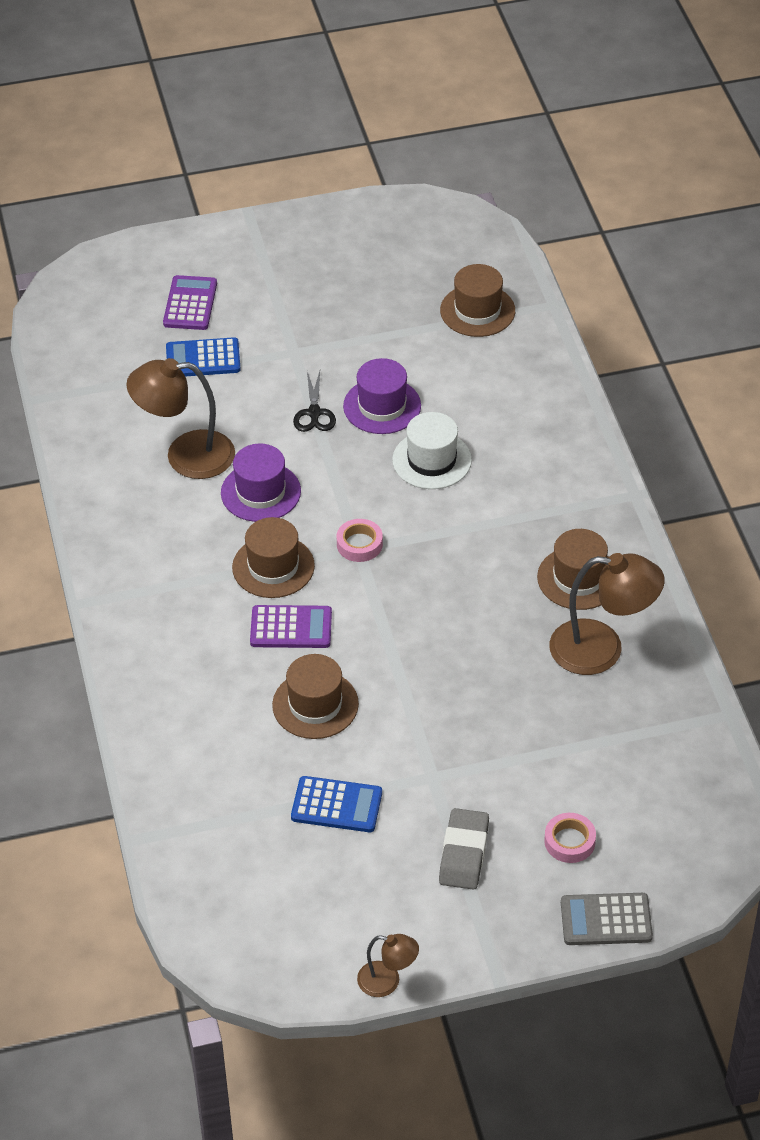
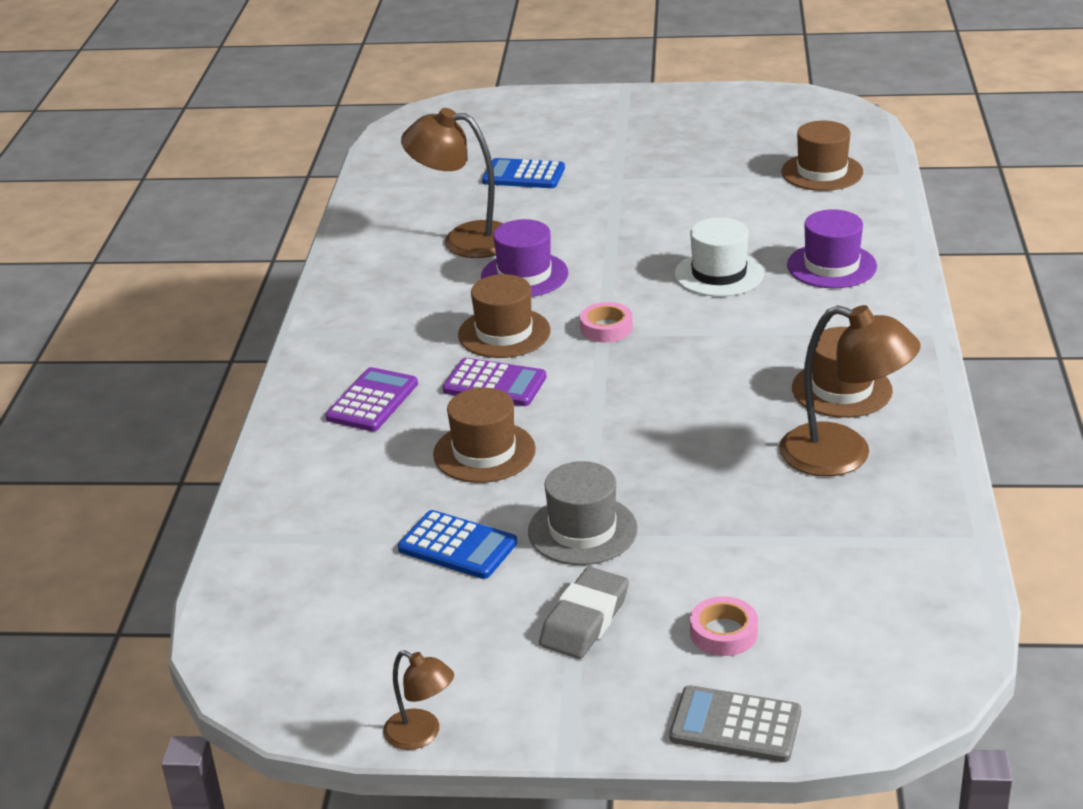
camera: 20 degrees right, 15 degrees down
(190, 304) = (534, 138): purple calculator -> purple calculator (372, 401)
(314, 413) = (613, 225): black scissors -> none
(382, 406) = (686, 228): purple hat -> purple hat (831, 266)
(428, 768) = (582, 530): none -> grey hat

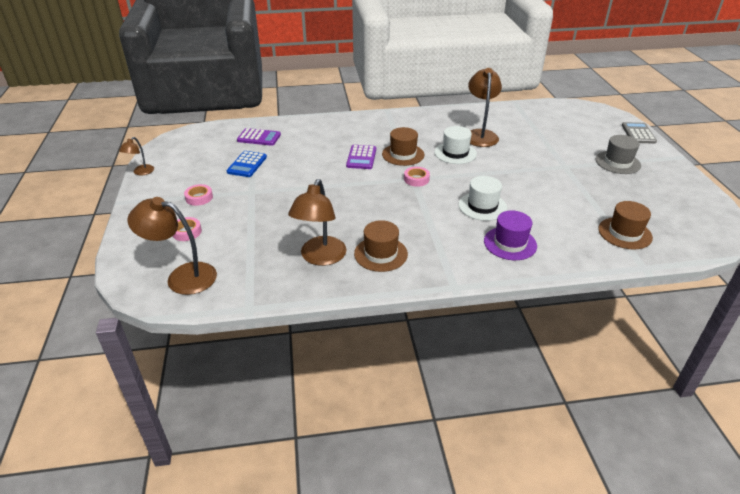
camera: 75 degrees right, 5 degrees up
(372, 401) = (342, 133): purple calculator -> purple calculator (259, 138)
(484, 452) = (310, 162): brown hat -> none
(523, 175) = (552, 141): blue calculator -> none
(524, 275) = (455, 153): purple hat -> white hat
(582, 530) = (257, 190): grey hat -> grey hat (617, 162)
(585, 620) = (199, 197): grey eraser -> pink tape
(735, 725) = (129, 239): grey calculator -> grey calculator (638, 133)
(882, 630) = (182, 276): none -> brown lamp

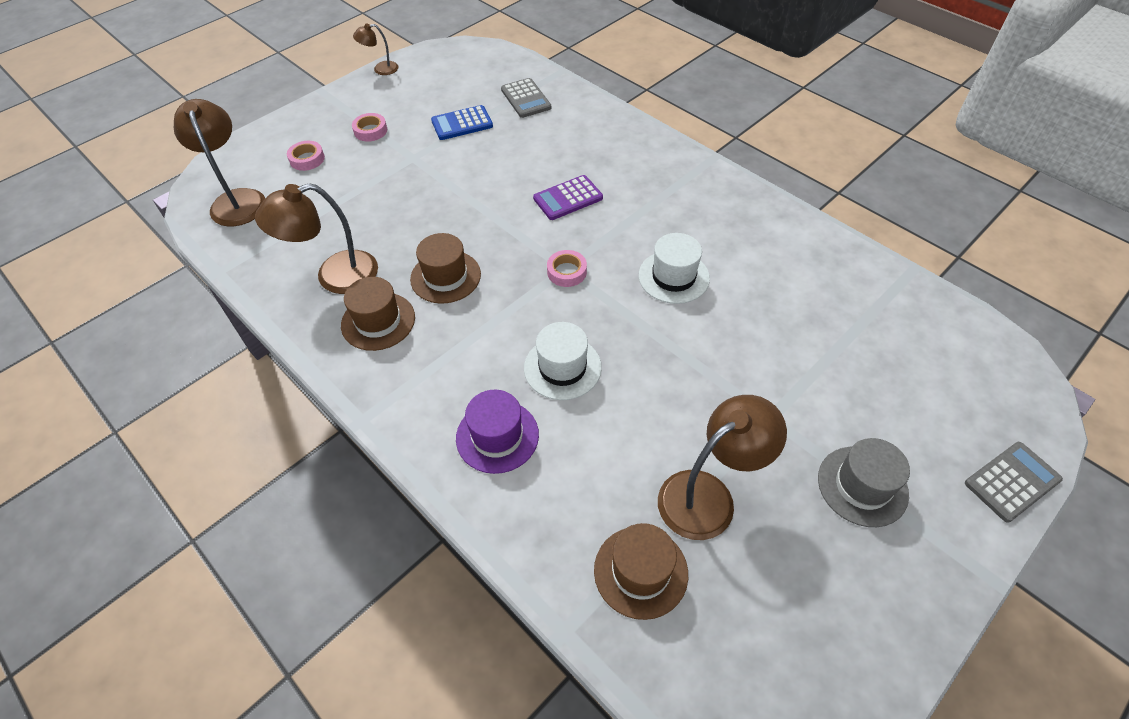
camera: 55 degrees right, 15 degrees up
(259, 138) = (526, 99): purple calculator -> grey calculator
(403, 154) = (614, 229): brown hat -> brown hat (445, 277)
(480, 135) = (756, 278): brown lamp -> brown lamp (708, 495)

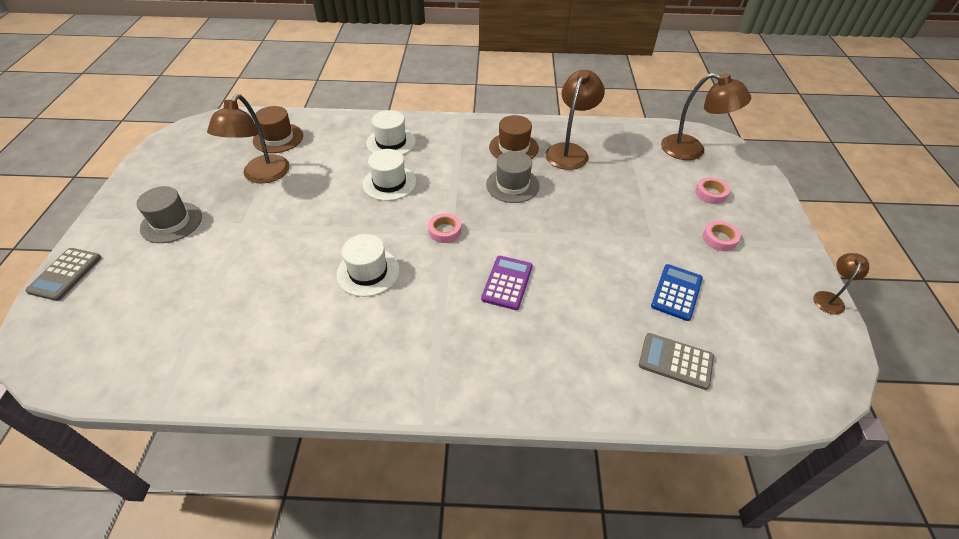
camera: 135 degrees right, 5 degrees down
(445, 277) = (512, 185): brown hat -> grey hat
(497, 436) = (391, 142): purple hat -> white hat

